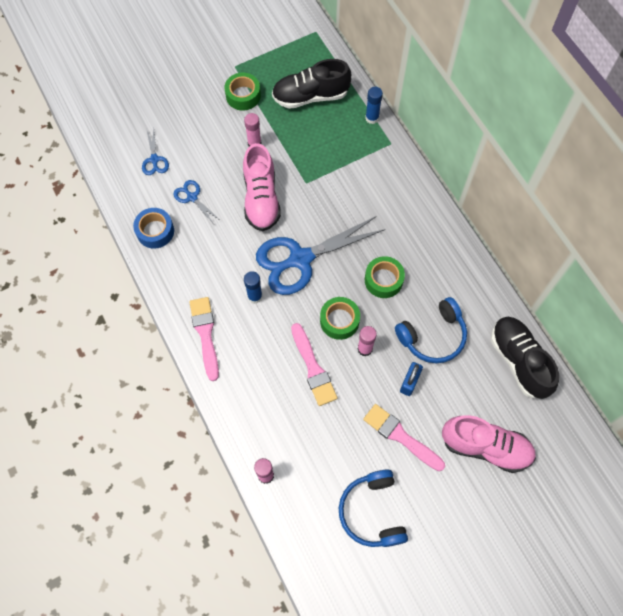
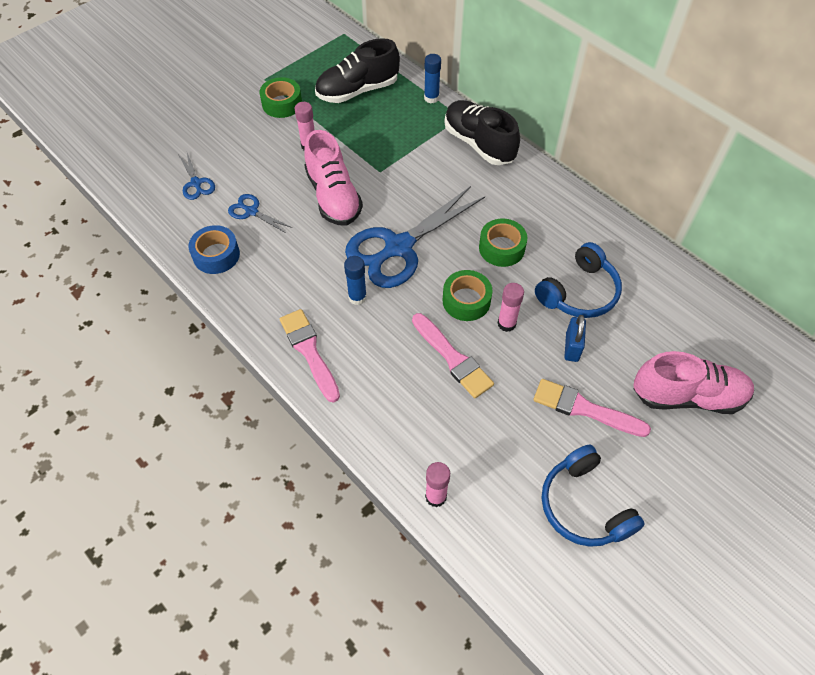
camera: 15 degrees left, 10 degrees down
(519, 361) = (685, 296): black shoe -> black shoe (479, 144)

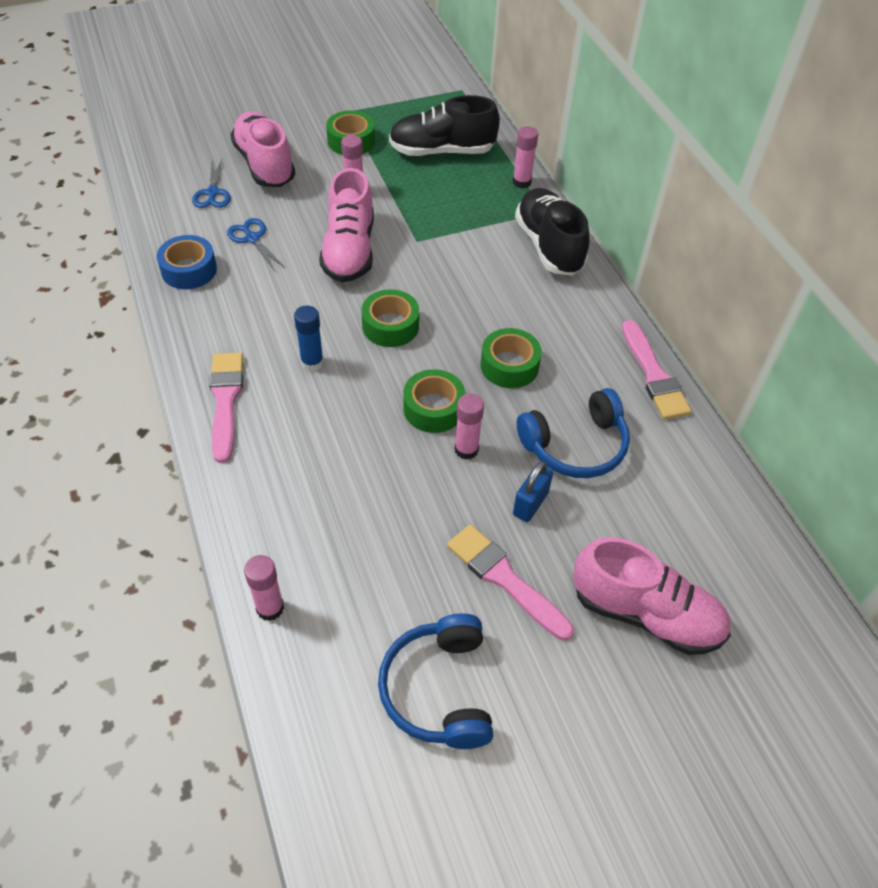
camera: 20 degrees right, 5 degrees down
(224, 145) = (265, 165): none -> pink shoe
(399, 247) = (390, 326): blue scissors -> green tape
(431, 98) = (521, 182): blue glue stick -> pink glue stick
(452, 358) = (380, 465): pink brush -> pink brush (653, 375)

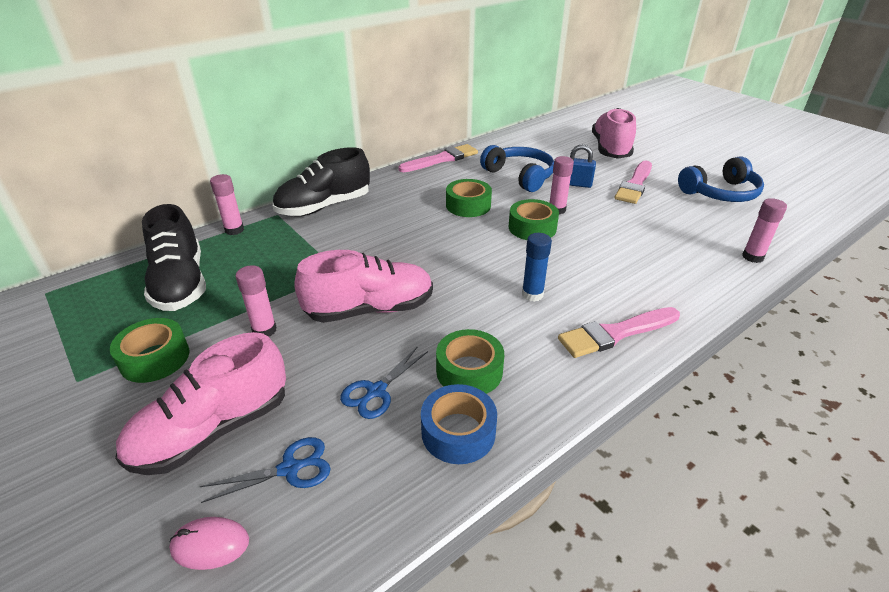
camera: 105 degrees left, 15 degrees down
(183, 162) = (210, 545): none -> pink mouse
(390, 326) = (460, 263): green tape -> green tape (469, 371)

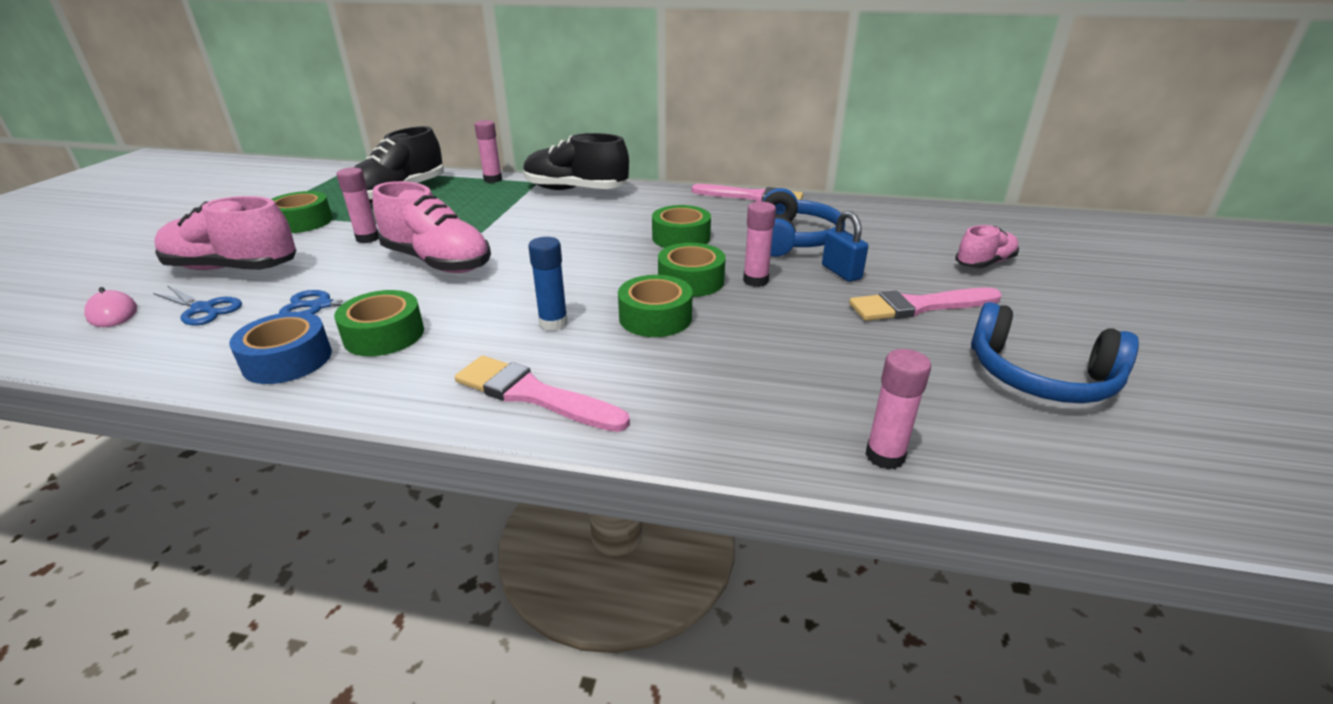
camera: 50 degrees right, 5 degrees down
(565, 258) = (655, 317): none -> green tape
(610, 149) = (984, 263): pink shoe -> pink shoe, size x0.57

